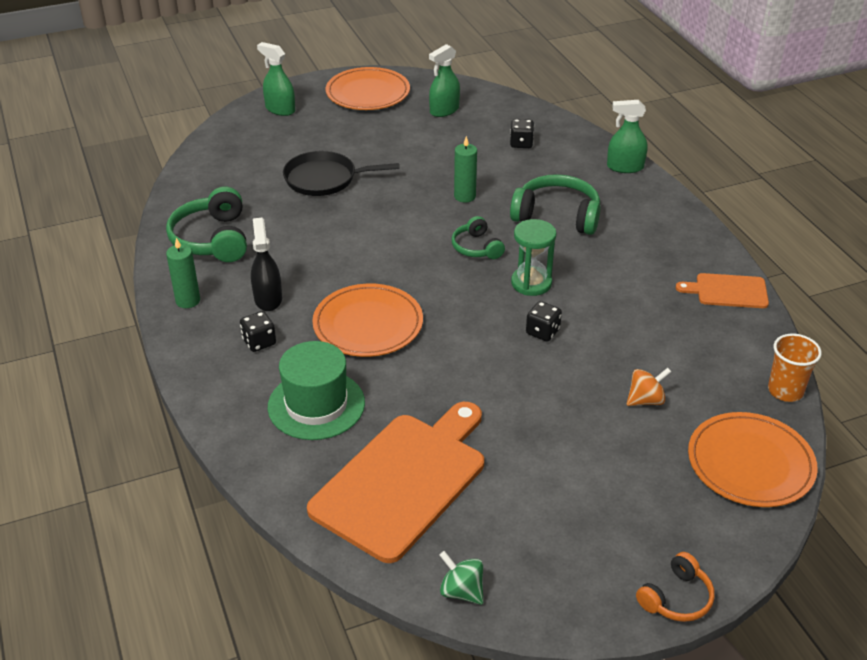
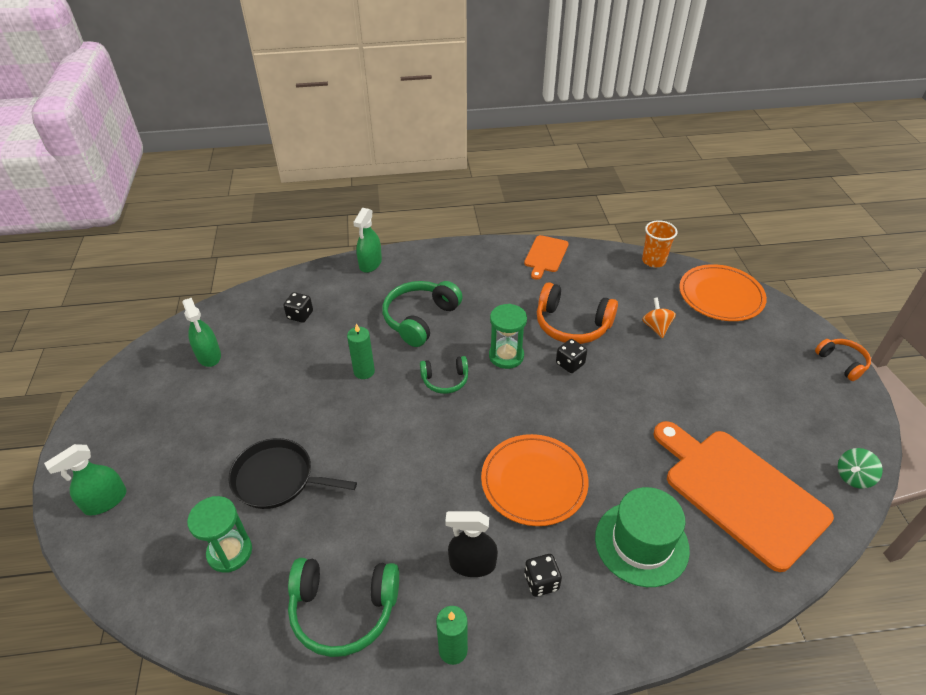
camera: 75 degrees left, 5 degrees up
(250, 175) = (230, 552): none -> green hourglass
(324, 179) = (277, 478): black pan -> black pan turned 90 degrees clockwise
(368, 93) = (130, 411): orange plate -> none
(609, 327) = (572, 325): none -> orange headphones

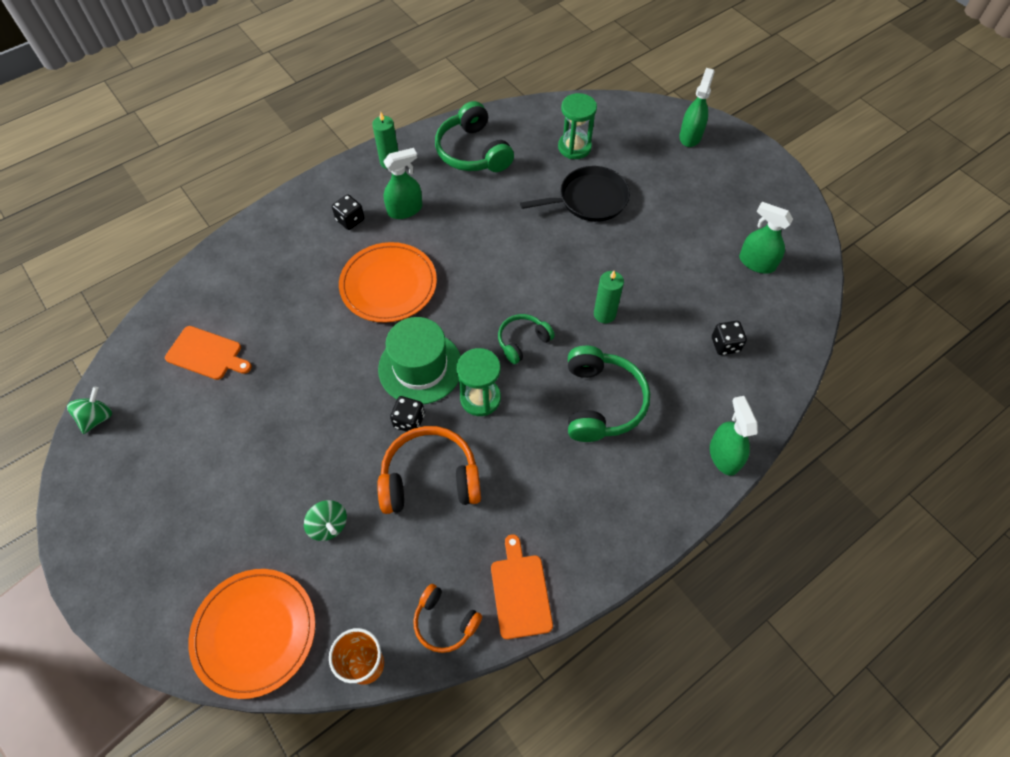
camera: 150 degrees right, 15 degrees up
(343, 610) = (473, 152): green headphones -> green headphones turned 90 degrees counterclockwise
(472, 564) = (405, 210): black spray bottle -> green spray bottle
(641, 543) = (284, 276): green hat -> green hat (420, 367)
(656, 327) = (328, 525): orange spinning top -> green spinning top
(740, 492) = (207, 354): orange cutting board -> orange cutting board, size x0.49
(842, 362) = (91, 578): orange headphones -> orange headphones (445, 622)

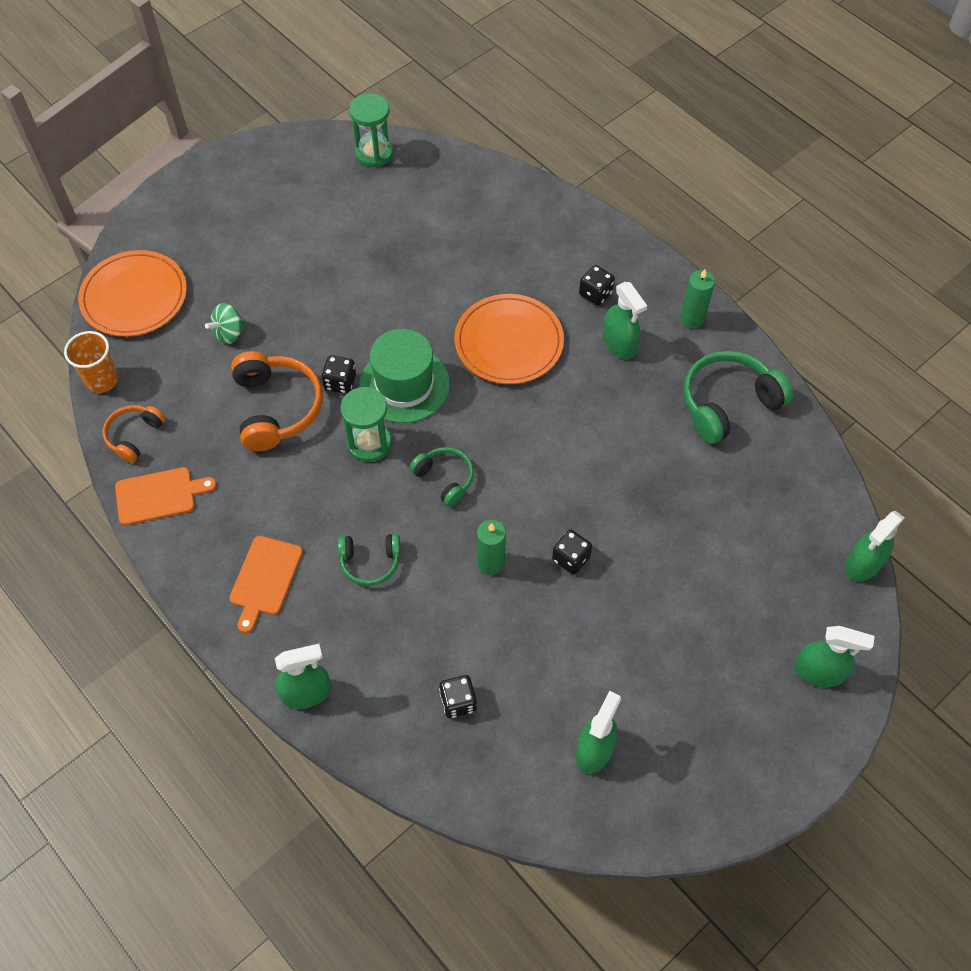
camera: 85 degrees right, 0 degrees up
(97, 418) = (335, 144): green spinning top -> none
(207, 354) = (408, 205): orange cutting board -> orange cutting board (265, 579)
(574, 147) = (762, 520): green hourglass -> green hourglass (374, 153)
(589, 199) = (671, 541): black pan -> none
(601, 402) = (370, 562): green headphones -> green headphones, size x0.58
(602, 261) = (571, 558): none -> black dice
(611, 102) = (863, 564): none -> green spray bottle

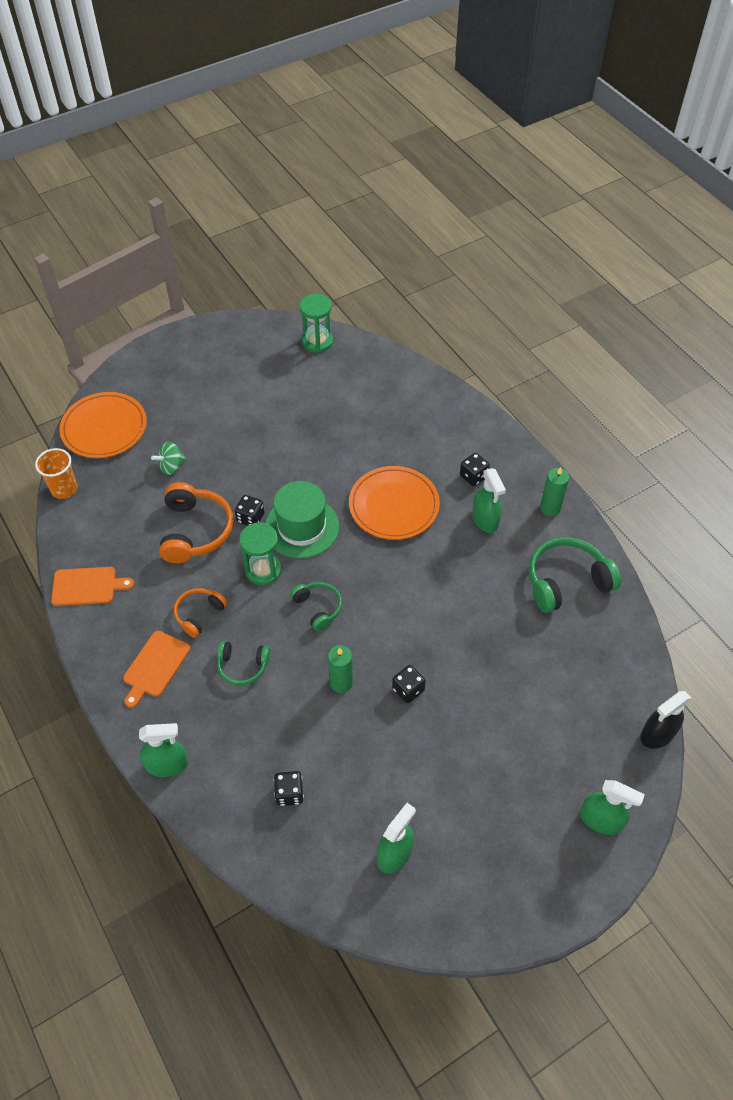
camera: 10 degrees right, 5 degrees down
(134, 436) = (79, 536): orange headphones -> orange headphones (199, 614)
(863, 564) = (657, 734): green spray bottle -> black spray bottle

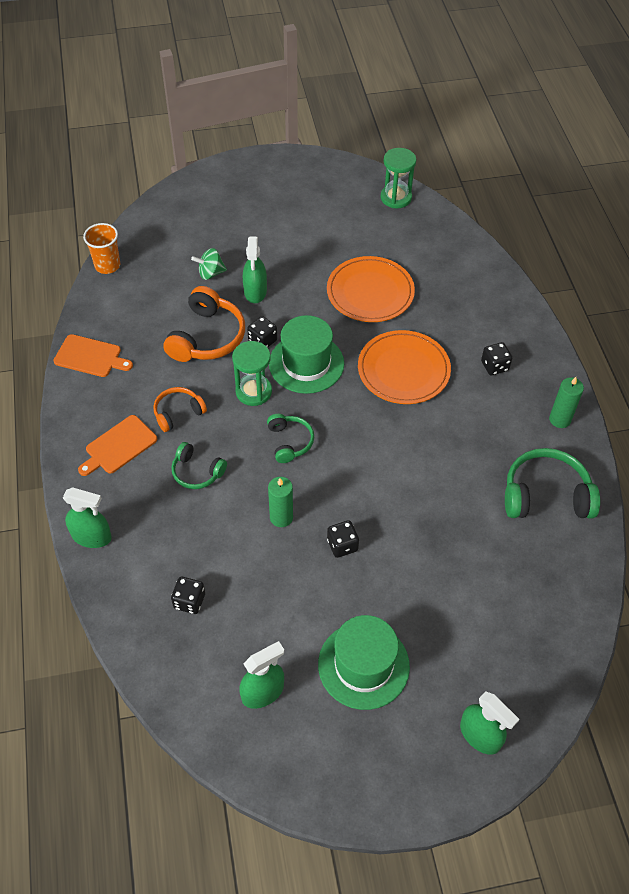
camera: 20 degrees right, 0 degrees up
(104, 428) = (166, 222): orange plate -> orange plate (370, 292)
(474, 794) = (363, 665): none -> green hat
(485, 519) = (488, 410): green spray bottle -> green spray bottle (255, 291)
(657, 734) = (576, 674): black spray bottle -> none

